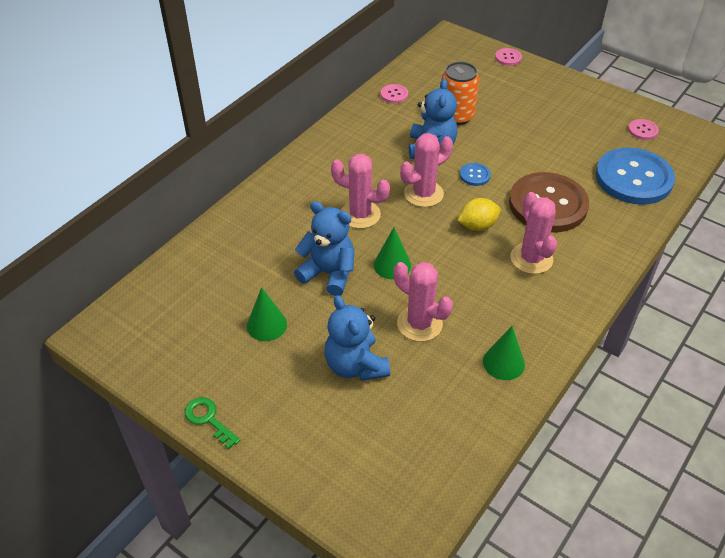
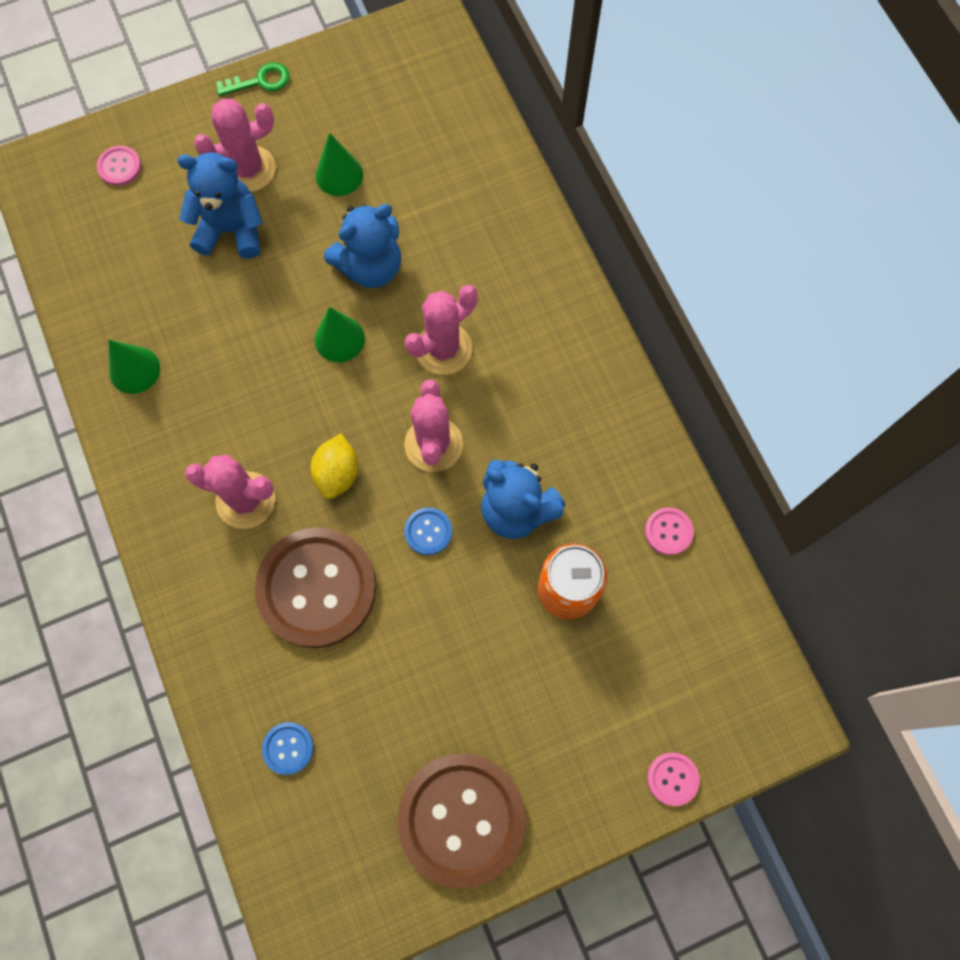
camera: 120 degrees right, 25 degrees up
(419, 324) = (239, 319): pink cactus -> pink cactus (249, 169)
(595, 109) = (461, 819): none -> brown button
(633, 178) = (288, 748): blue button -> blue button, size x0.41
(642, 130) = (371, 854): pink button -> pink button (119, 167)

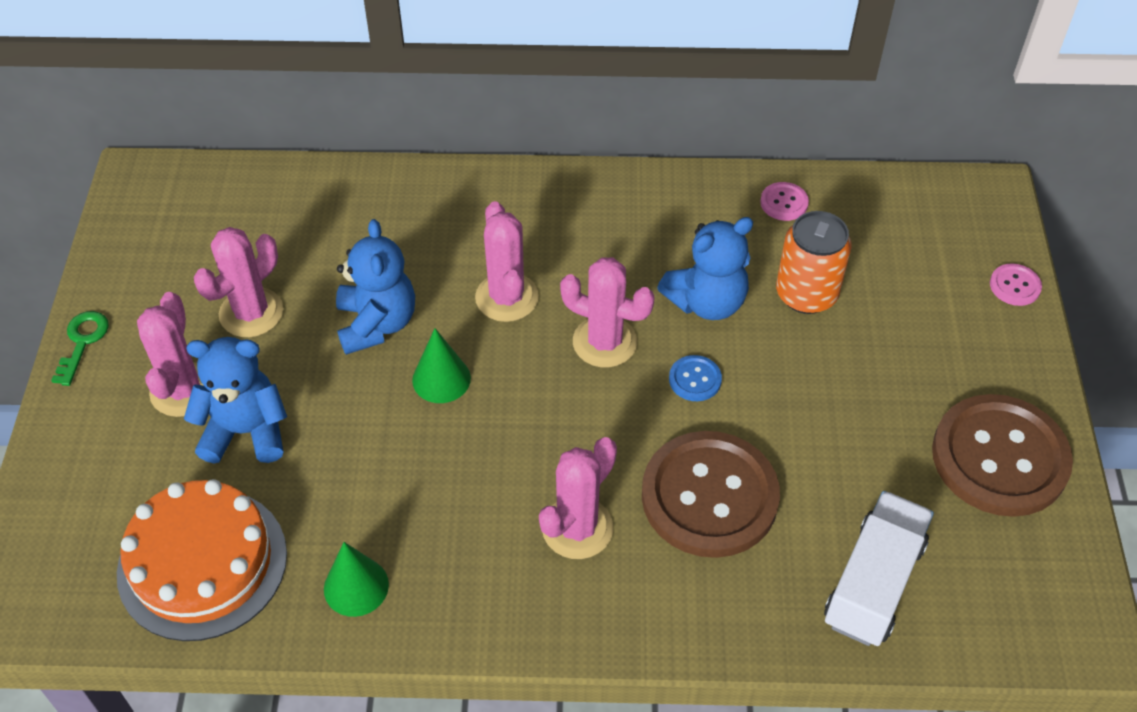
camera: 65 degrees left, 20 degrees down
(113, 262) = (202, 563): none -> orange cake
(119, 167) = (82, 515): pink button -> none
(231, 230) = (246, 431): blue teddy bear -> blue teddy bear turned 60 degrees clockwise
(288, 748) = (873, 583): blue button -> white truck
(337, 473) = (592, 433): yellow lemon -> none
(339, 175) = (251, 313): green cone -> pink cactus

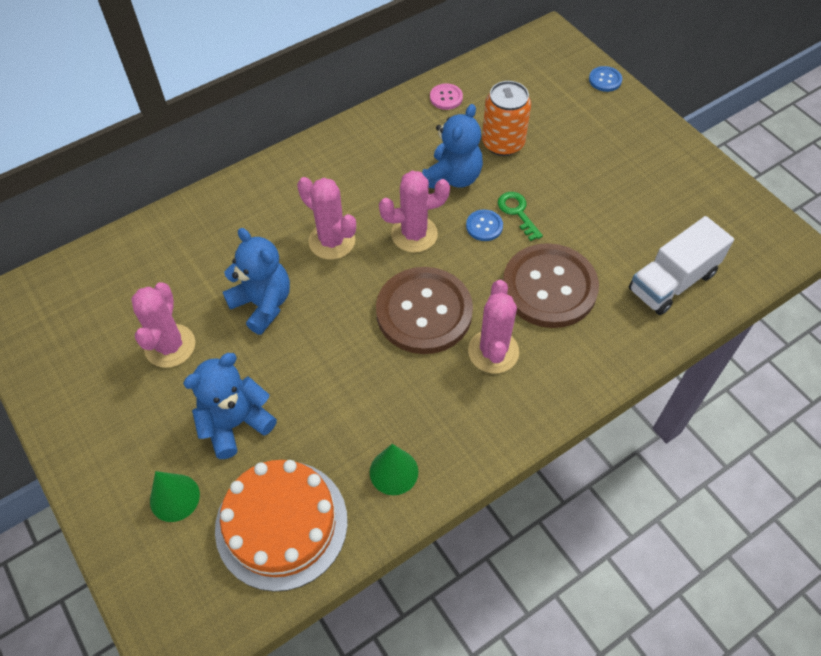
camera: 35 degrees left, 5 degrees up
(82, 342) = (62, 436): green key -> green key (517, 212)
(183, 390) = (167, 423): pink cactus -> none
(441, 379) = (334, 314): green cone -> green cone (174, 497)
(873, 583) = (672, 281): white truck -> white truck turned 120 degrees counterclockwise
(999, 458) = (674, 176): brown button -> brown button (424, 312)
(1015, 286) = (605, 80): pink button -> blue button

